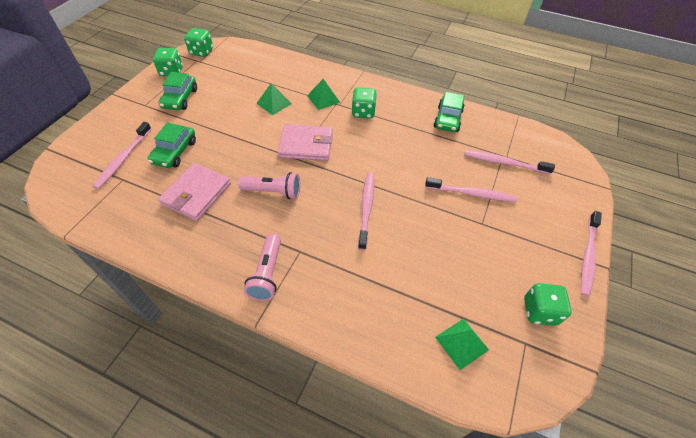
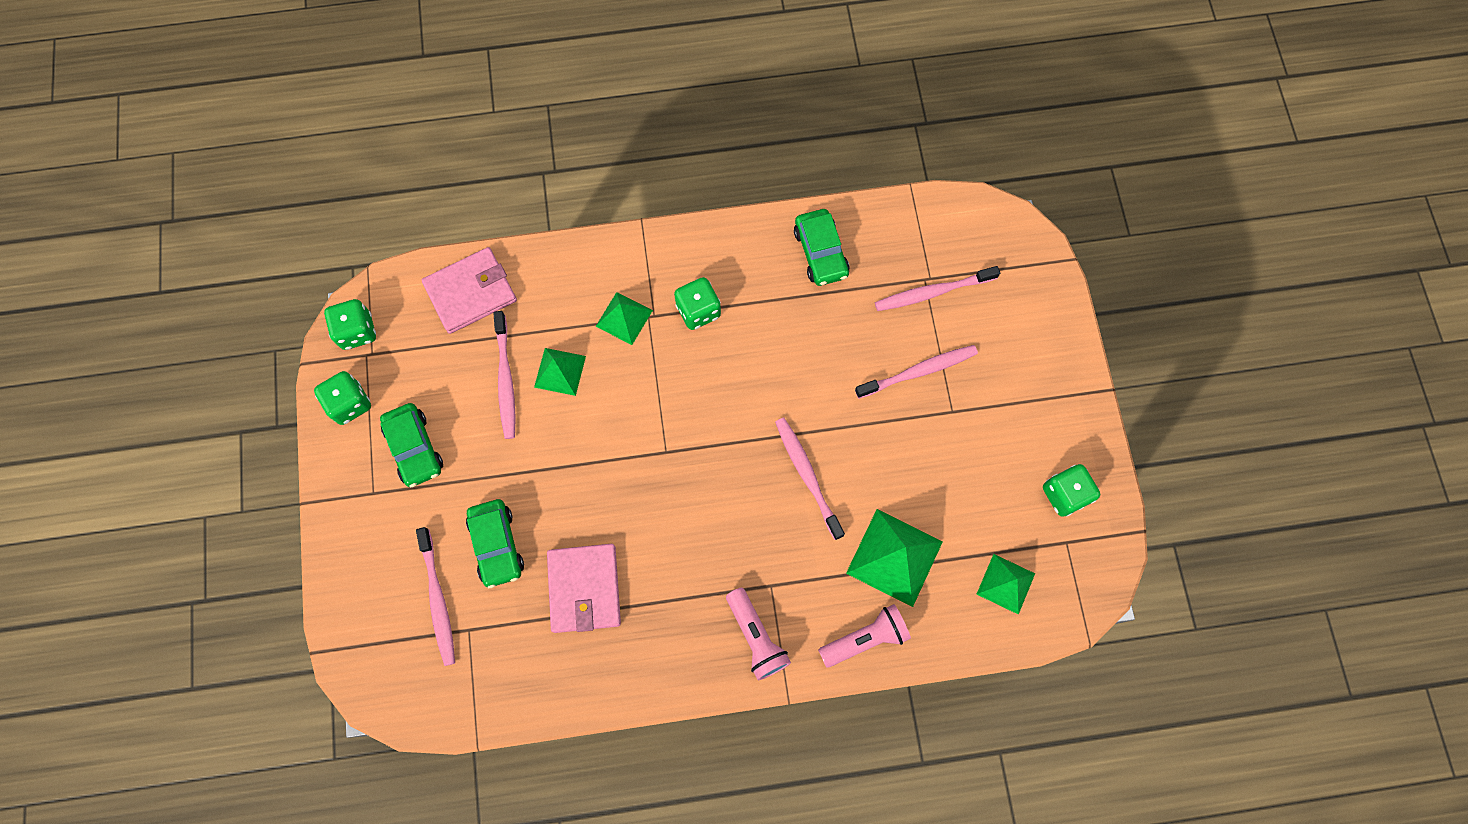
camera: 30 degrees left, 20 degrees up
(273, 192) = (677, 524): pink flashlight -> pink flashlight (865, 638)
(306, 145) = (662, 421): pink wallet -> pink wallet (471, 292)
(390, 281) = (894, 557): none -> green pyramid
(588, 256) = (1086, 386): pink toothbrush -> pink toothbrush (505, 380)

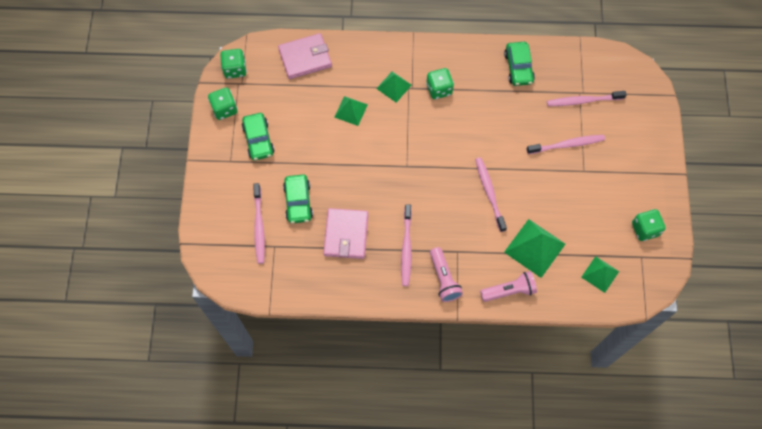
camera: 10 degrees right, 5 degrees down
(505, 380) = (318, 110): pink toothbrush -> pink toothbrush (406, 248)

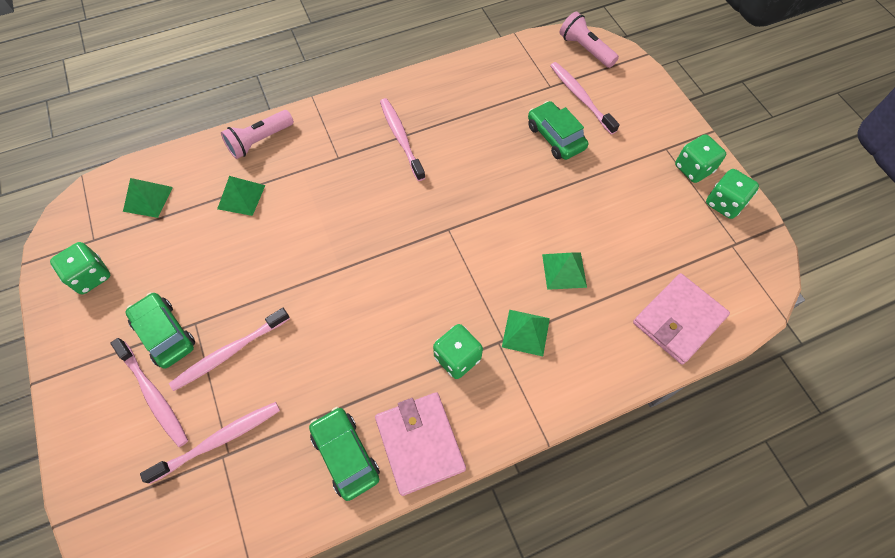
camera: 155 degrees right, 5 degrees down
(235, 69) = (756, 260): green dice -> green dice (693, 169)
(258, 140) = (653, 184): green car -> green car (165, 334)
(346, 234) = (478, 125): pink wallet -> pink wallet (420, 443)
(444, 279) = (342, 124): pink flashlight -> pink flashlight (585, 49)
(489, 193) = (323, 239): pink toothbrush -> pink toothbrush (153, 395)
(534, 248) = (241, 197): green pyramid -> green pyramid, size x0.61

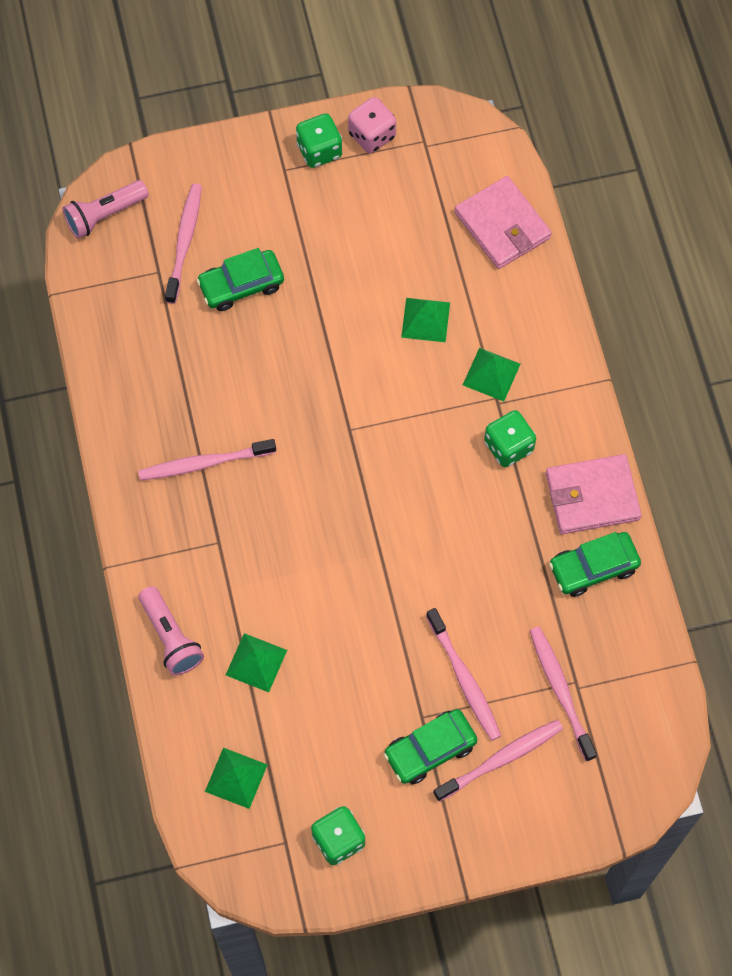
camera: 80 degrees left, 5 degrees up
(580, 97) = (184, 241): pink toothbrush -> pink toothbrush turned 120 degrees clockwise
(724, 203) = (372, 135): green dice -> pink dice

